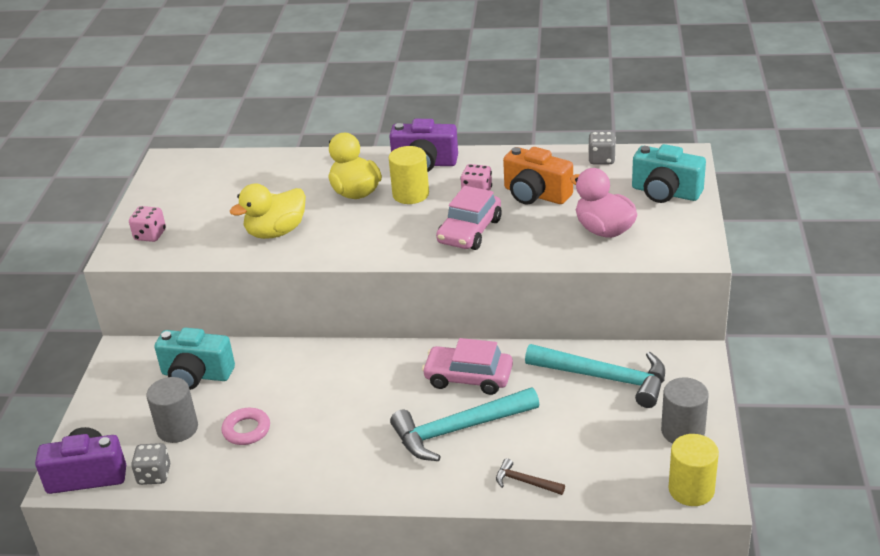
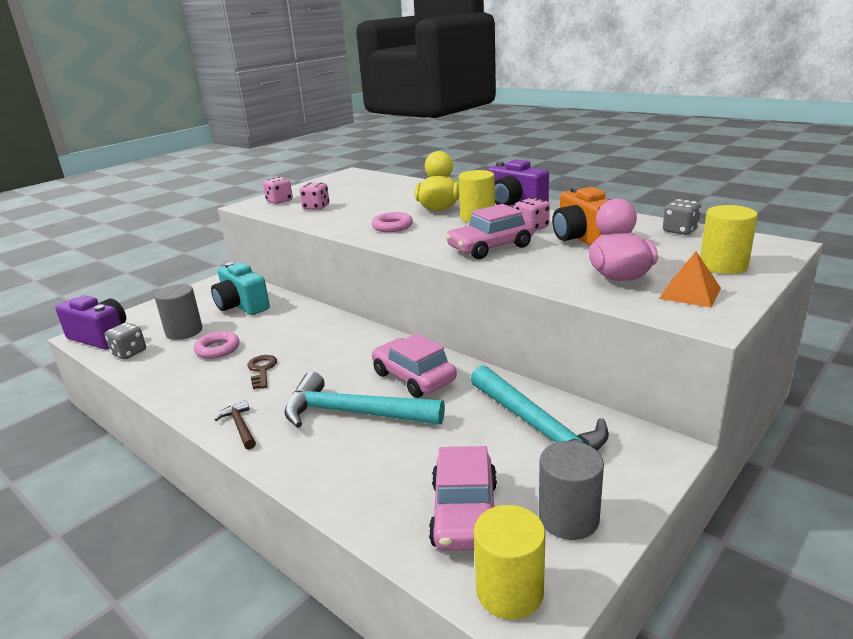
camera: 35 degrees right, 10 degrees down
(213, 232) = (316, 207): none -> pink dice
(276, 232) = (352, 216): yellow duck -> none
(324, 430) = (262, 370): none -> brown key
(341, 234) = (392, 226): none -> pink ring
(525, 482) = (349, 485): brown hammer -> brown hammer (240, 426)
(620, 460) = (465, 513): none -> pink car
(665, 193) = (723, 266): turquoise camera -> yellow cylinder
(667, 230) = (690, 293): none -> orange pyramid

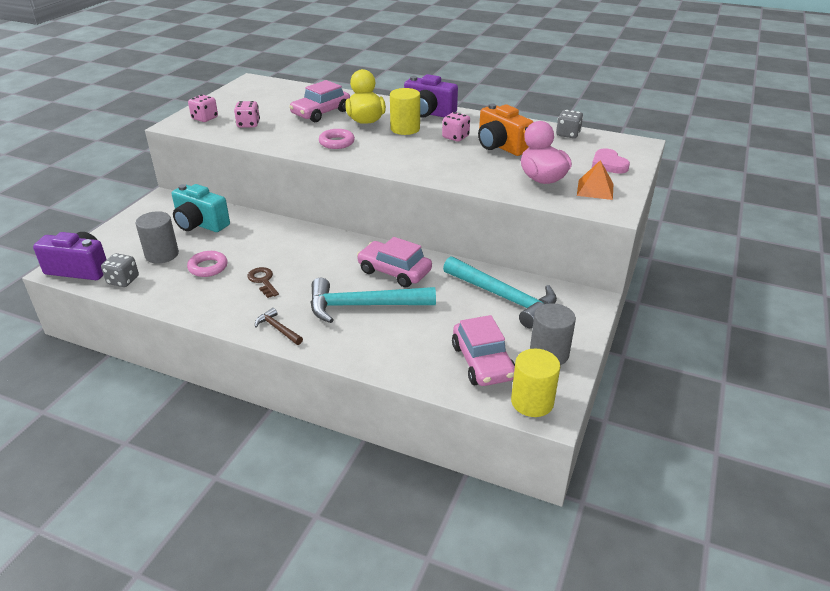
camera: 20 degrees left, 10 degrees up
(490, 247) = (433, 159): pink car -> pink car (321, 113)
(723, 266) = (608, 164): yellow cylinder -> pink heart

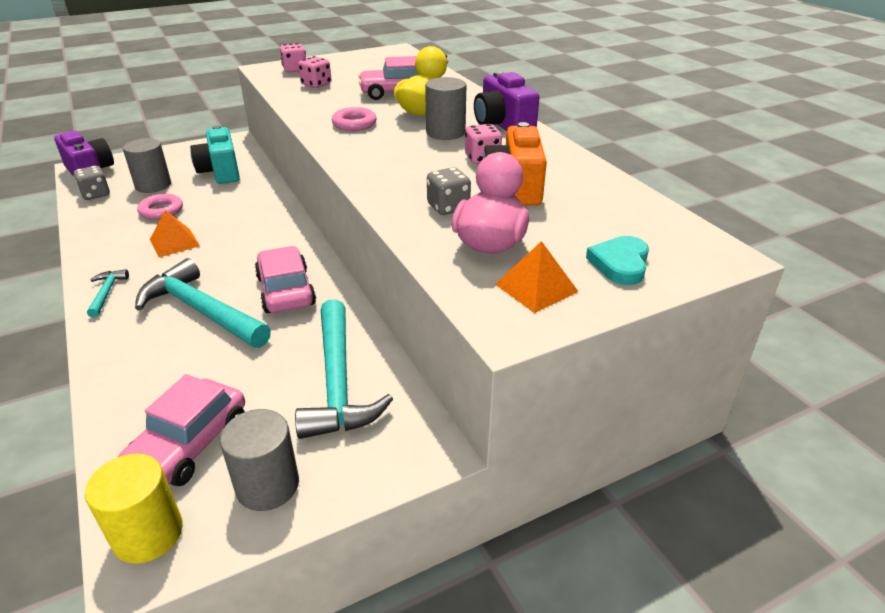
camera: 40 degrees right, 0 degrees up
(263, 281) = (174, 242): brown key -> orange pyramid
(278, 329) = (106, 293): brown hammer -> turquoise hammer
(405, 129) = (445, 132): yellow cylinder -> grey cylinder
(568, 134) = (633, 204): grey dice -> grey dice (448, 207)
(608, 164) = (620, 264): pink heart -> turquoise heart

